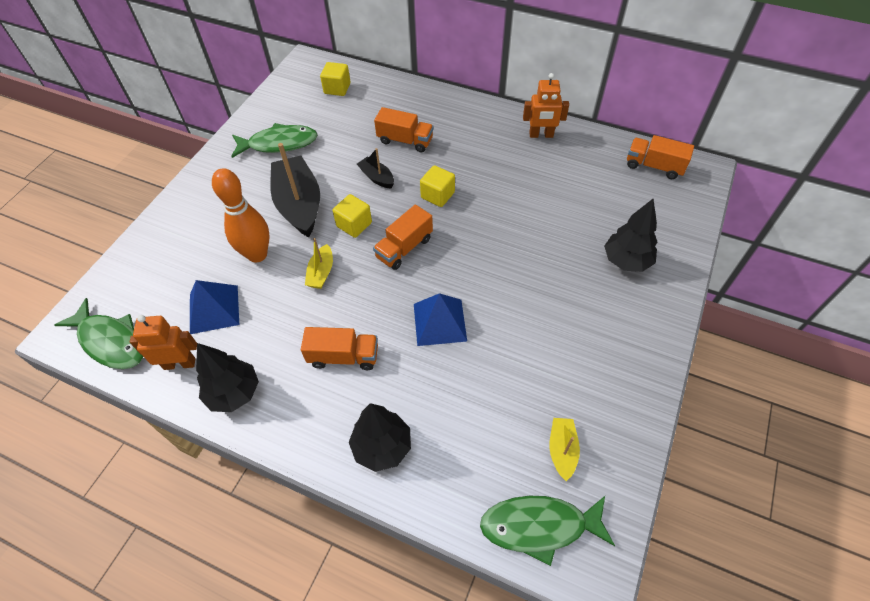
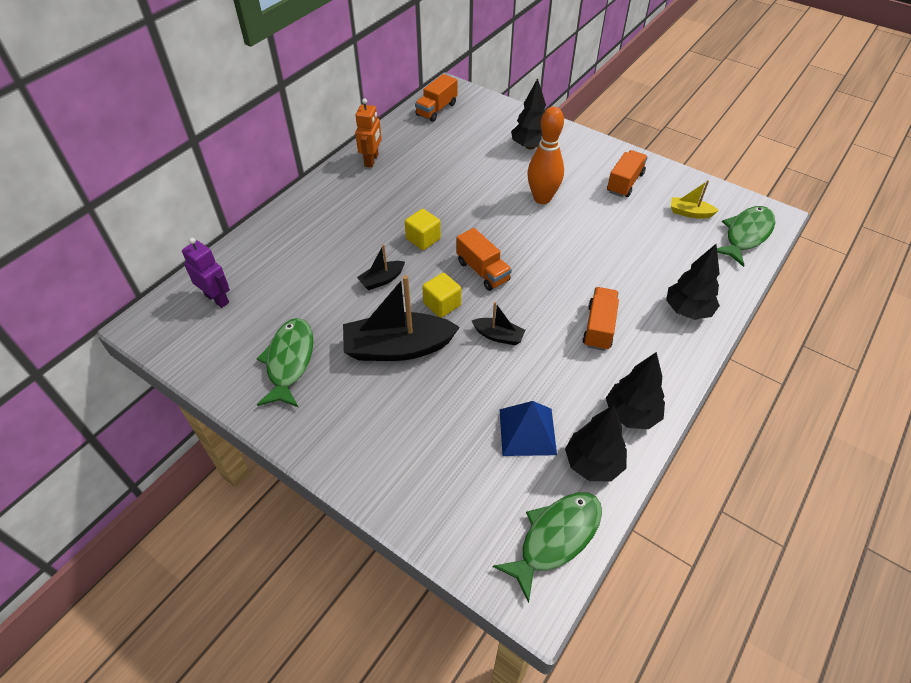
camera: 80 degrees left, 5 degrees down
(180, 363) = (593, 463): orange robot -> black tree
(257, 254) = (460, 389): orange bowling pin -> orange bowling pin (542, 198)
(321, 273) = (498, 336): yellow boat -> black boat
(337, 88) = (217, 298): yellow cube -> purple robot
(405, 141) = (336, 252): orange truck -> orange truck (625, 183)
(439, 322) = (571, 259): blue pyramid -> none
(539, 526) = (746, 235): green fish -> green fish turned 150 degrees counterclockwise

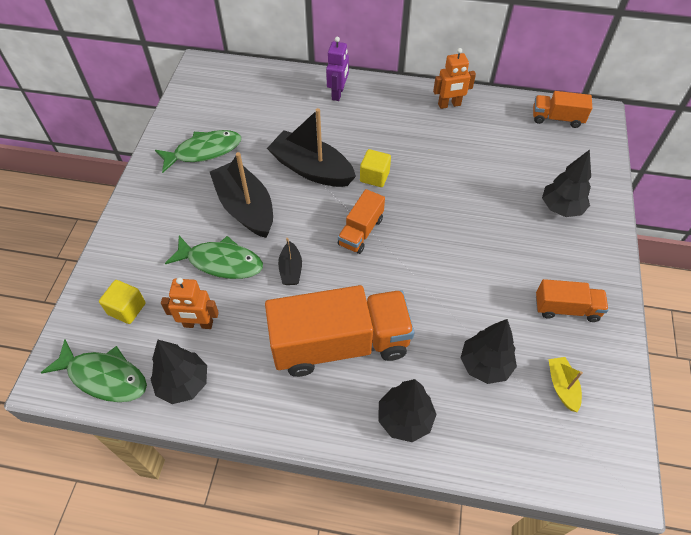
camera: 65 degrees right, 5 degrees up
(217, 298) = (242, 88): purple robot -> purple robot (338, 93)
(382, 280) = (311, 169): black boat -> black boat, size x2.07
(442, 304) = (306, 218): yellow cube -> yellow cube (127, 309)
(527, 431) = (198, 324): blue pyramid -> orange robot
(542, 198) = (488, 243): orange bowling pin -> none
(599, 327) = (340, 344): orange truck -> orange truck, size x2.00
(631, 414) = (248, 400): black tree -> black tree (485, 365)
(746, 235) = (565, 456): green fish -> green fish (221, 262)

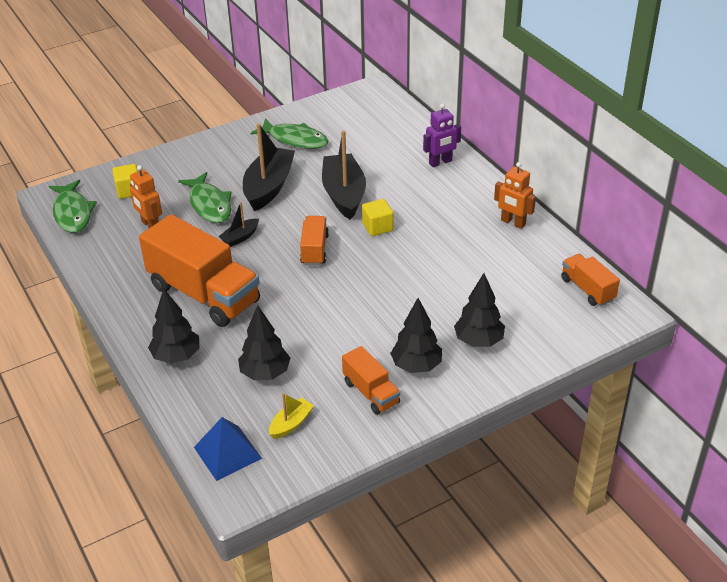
camera: 50 degrees right, 15 degrees down
(183, 383) = (101, 246): black tree -> black tree (416, 366)
(361, 231) = (314, 250): orange truck -> orange truck turned 105 degrees clockwise
(563, 457) = (227, 452): none -> blue pyramid

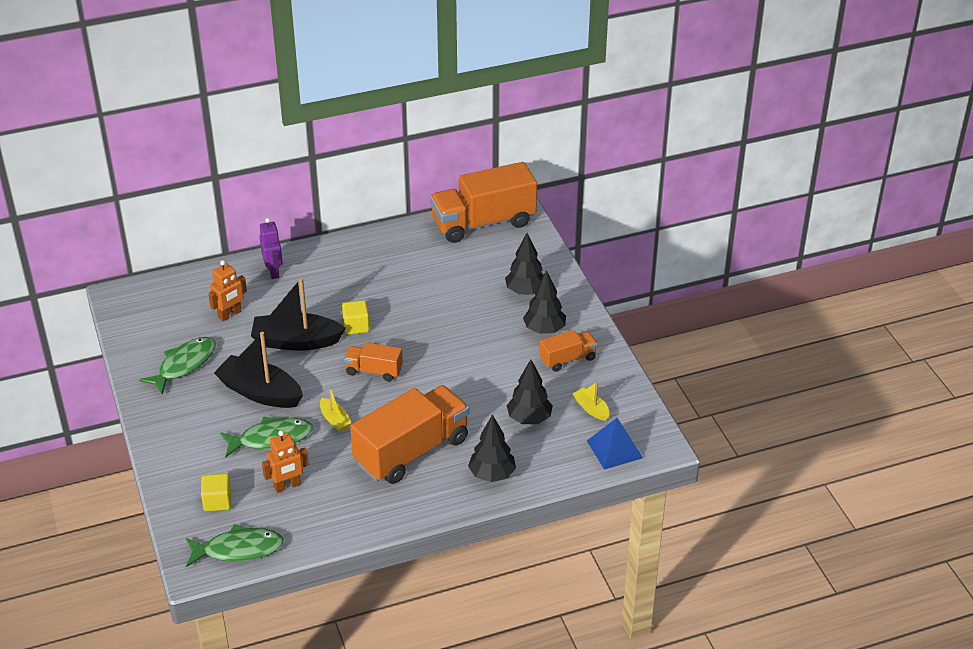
camera: 80 degrees left, 0 degrees up
(240, 237) = (335, 420): black boat -> yellow boat
(513, 223) = (383, 245): orange robot -> orange robot (230, 314)
(587, 289) = (483, 222): orange truck -> orange truck, size x2.00

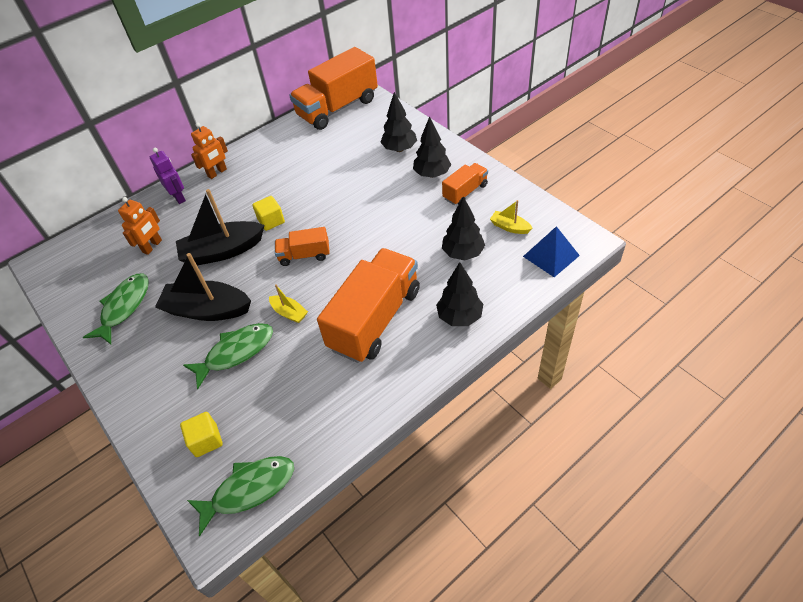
camera: 15 degrees left, 10 degrees up
(287, 486) = (271, 397): orange robot -> orange robot (217, 173)

